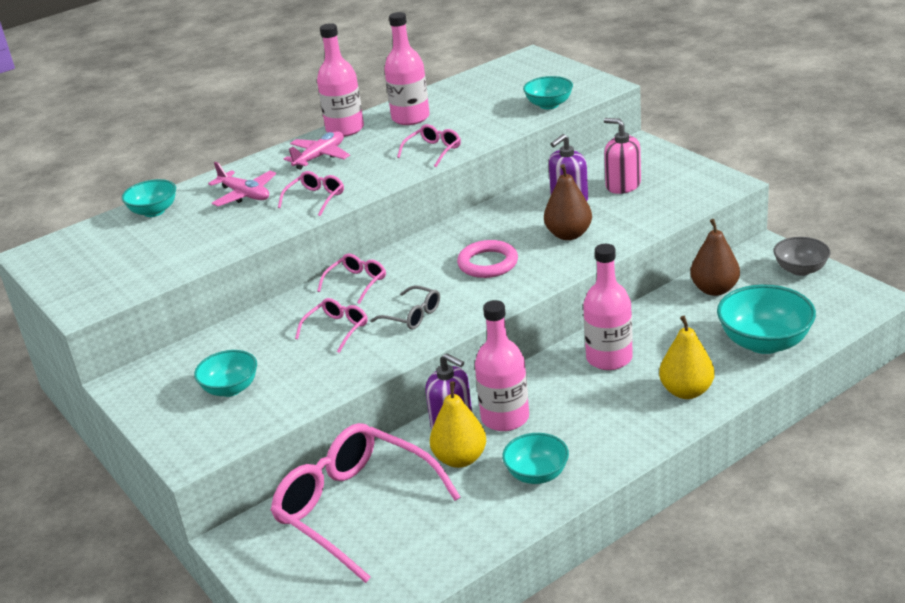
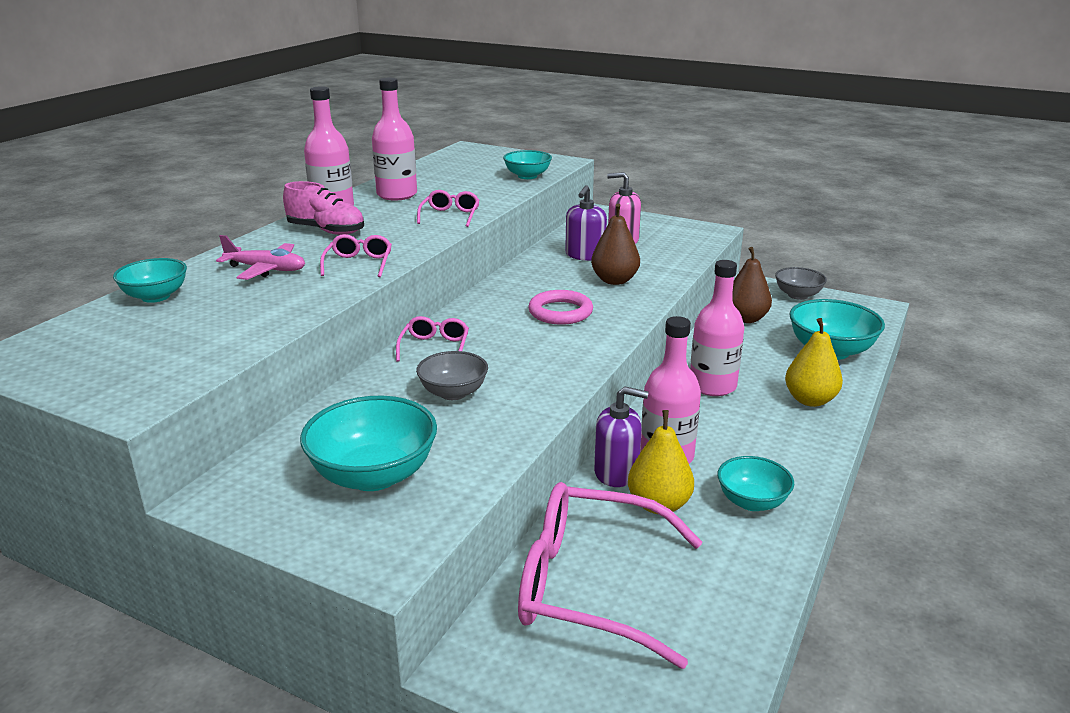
camera: 30 degrees left, 5 degrees down
(230, 388) = (374, 475): turquoise bowl -> turquoise bowl, size x1.60
(320, 157) = (326, 231): pink plane -> pink shoe
(336, 330) = (453, 393): pink glasses -> grey bowl
(412, 315) = (527, 366): grey glasses -> none

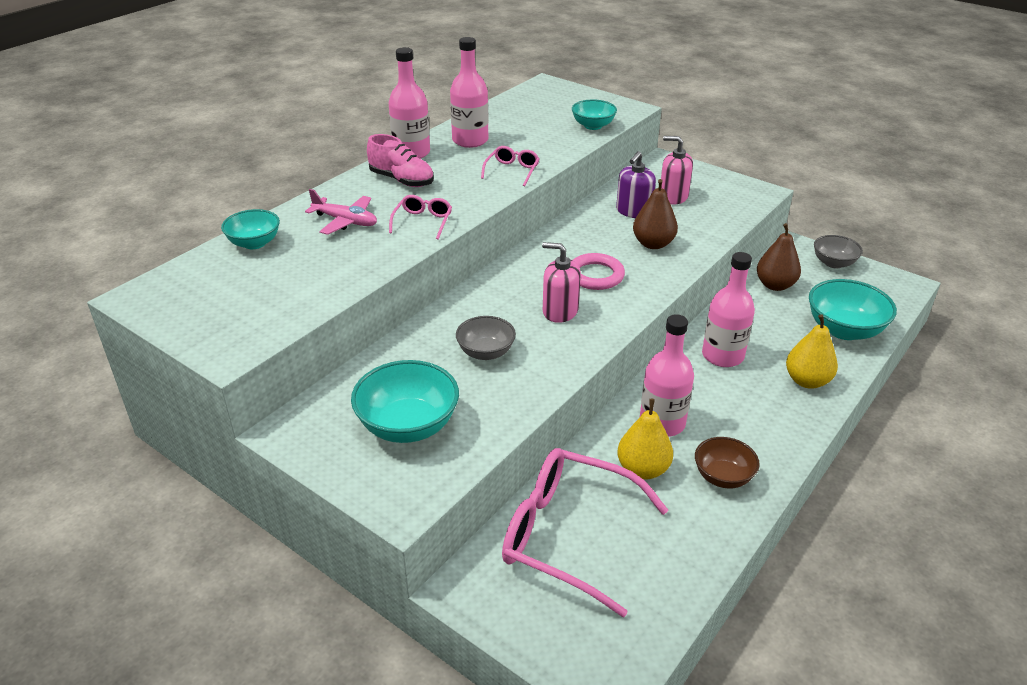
camera: 10 degrees right, 10 degrees up
(434, 347) = (479, 303): pink glasses -> none
(530, 347) = (560, 311): none -> pink soap dispenser
(616, 472) = (615, 433): purple soap dispenser -> none
(752, 502) = (723, 477): turquoise bowl -> brown bowl

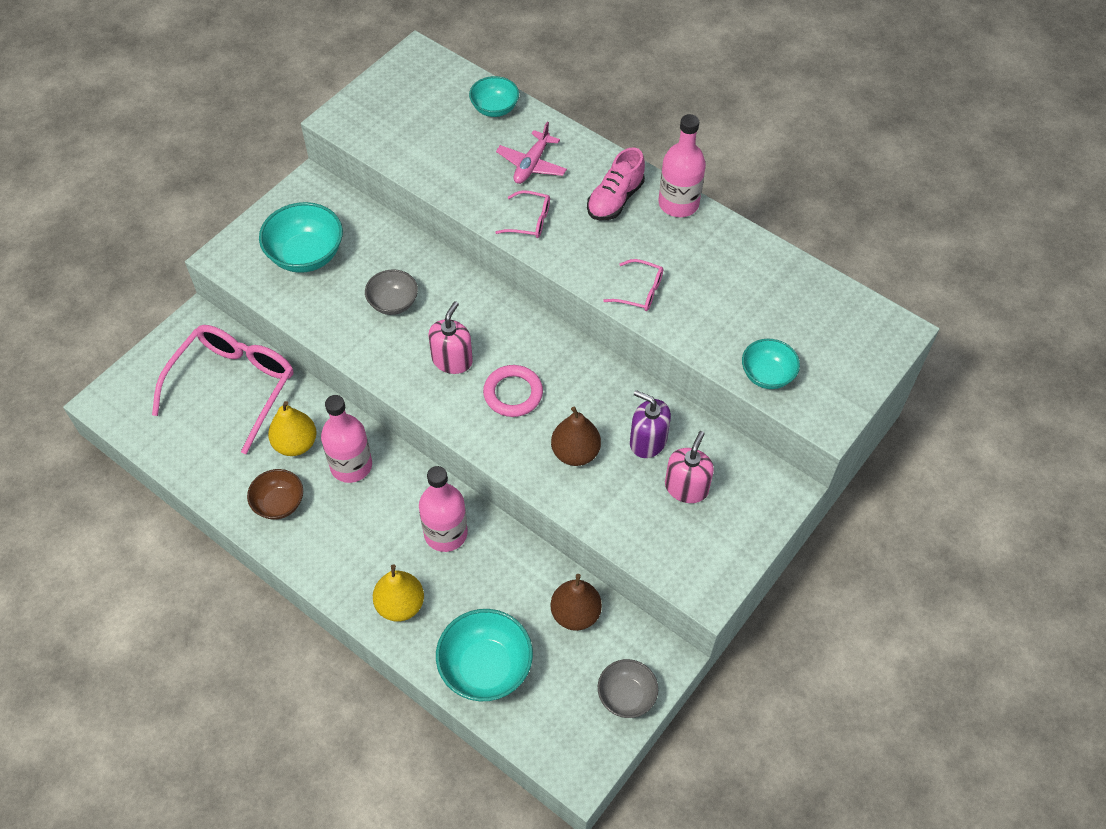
camera: 90 degrees right, 20 degrees up
(470, 140) = (714, 253): pink bottle -> none

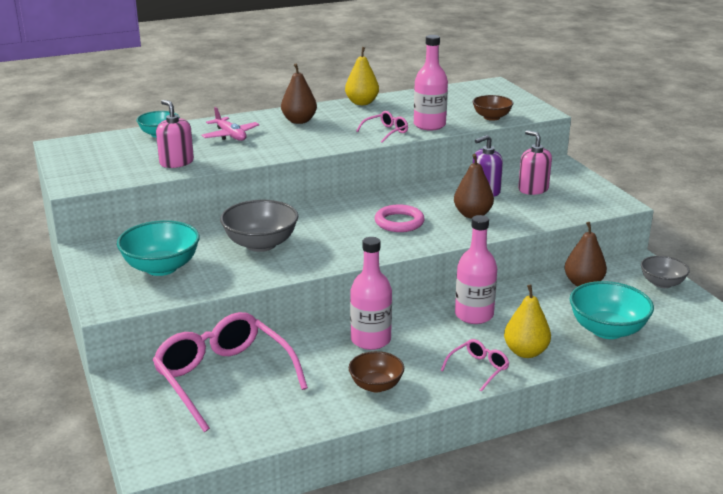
camera: 60 degrees left, 30 degrees down
(295, 444) = (321, 361): yellow pear -> yellow pear (362, 103)
(393, 303) = (260, 244): grey bowl -> grey bowl, size x1.60
(452, 360) = (344, 236): pink soap dispenser -> pink soap dispenser (176, 162)
(529, 221) = (280, 147): pink glasses -> pink glasses (478, 369)
(615, 200) = (299, 121): pink shoe -> brown pear
(678, 203) = (328, 107): pink bottle -> pink bottle (429, 125)
(767, 375) = (491, 117): turquoise bowl -> brown bowl

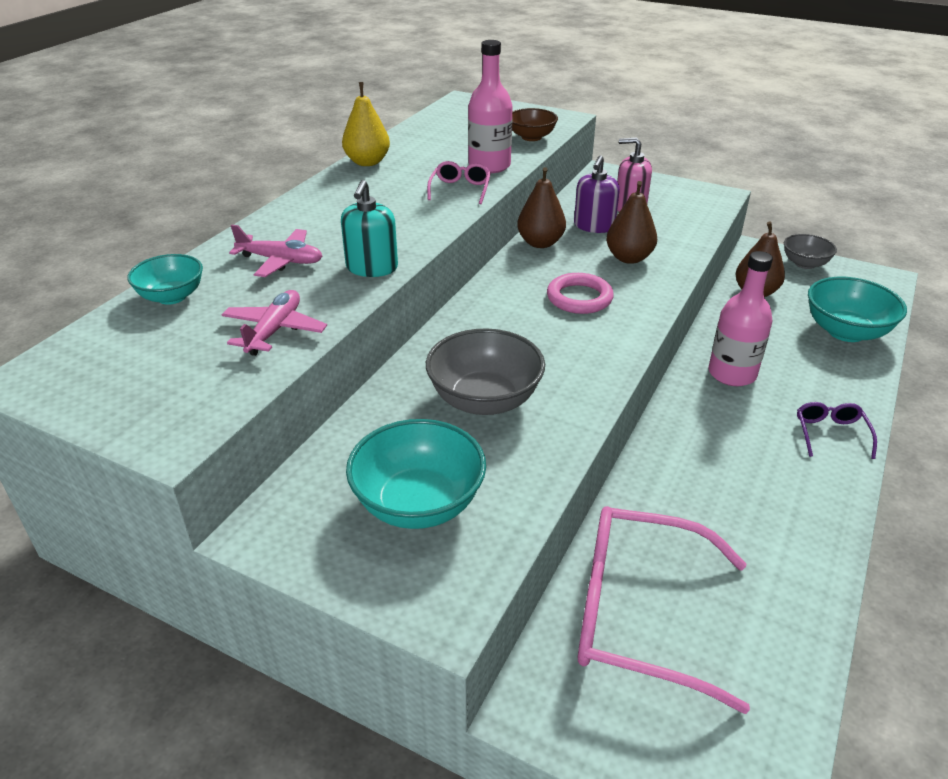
camera: 40 degrees left, 10 degrees up
(176, 162) = (274, 330): pink soap dispenser -> pink plane
(266, 153) = (372, 268): none -> turquoise soap dispenser
(299, 121) = (335, 209): brown pear -> brown pear (540, 243)
(370, 340) = (696, 459): pink bottle -> none
(376, 385) = (788, 513): brown bowl -> none
(478, 369) = (831, 434): pink glasses -> purple glasses
(525, 352) = (832, 391): yellow pear -> none

